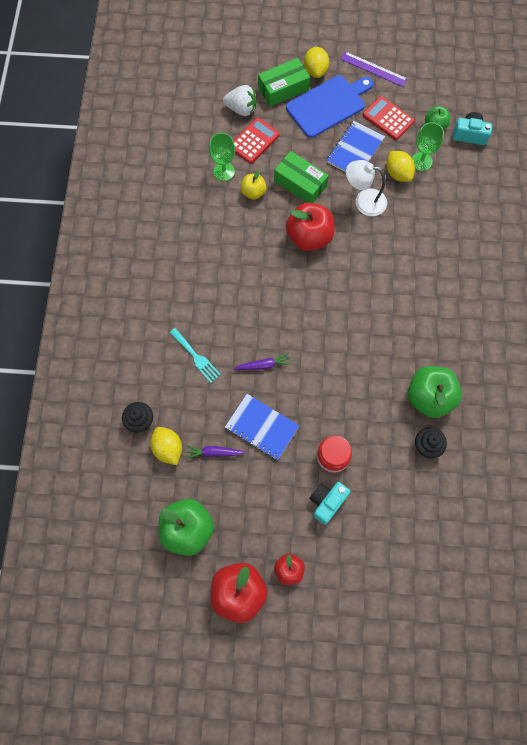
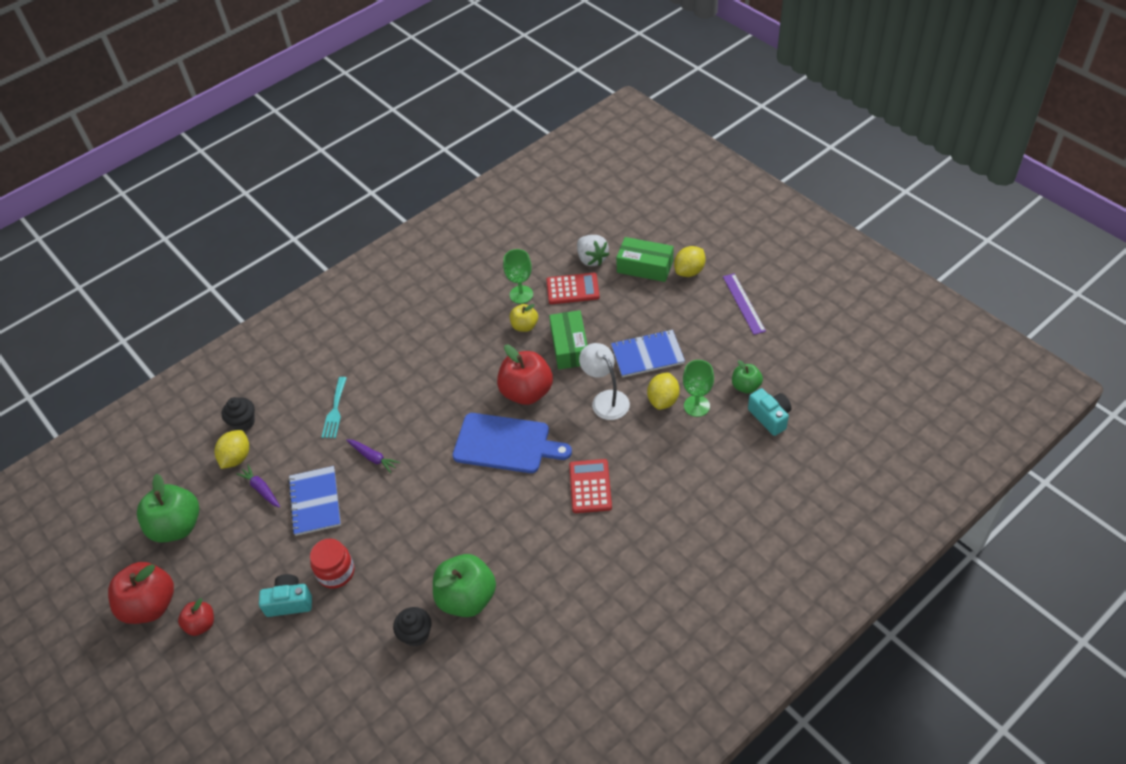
camera: 50 degrees right, 20 degrees down
(328, 105) = (667, 304): blue cutting board -> blue cutting board (505, 444)
(388, 118) = (708, 351): red calculator -> red calculator (590, 486)

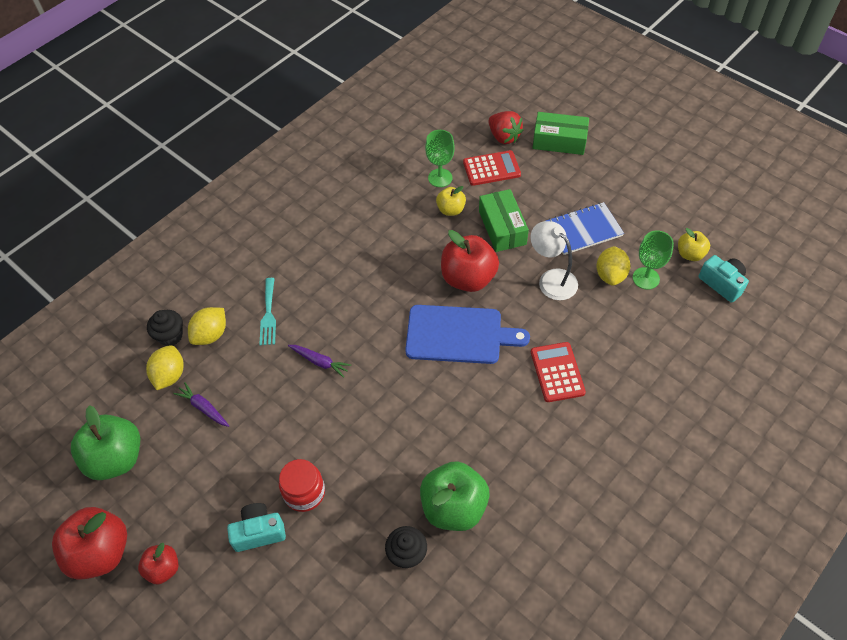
camera: 10 degrees left, 5 degrees up
(315, 502) = (266, 416): blue notebook -> none
(591, 259) = (504, 137): white strawberry -> red strawberry
(689, 271) = (604, 142): yellow lemon -> yellow lemon (211, 335)
(743, 303) = (666, 171): purple ruler -> none
(746, 386) = (690, 254): green apple -> yellow apple

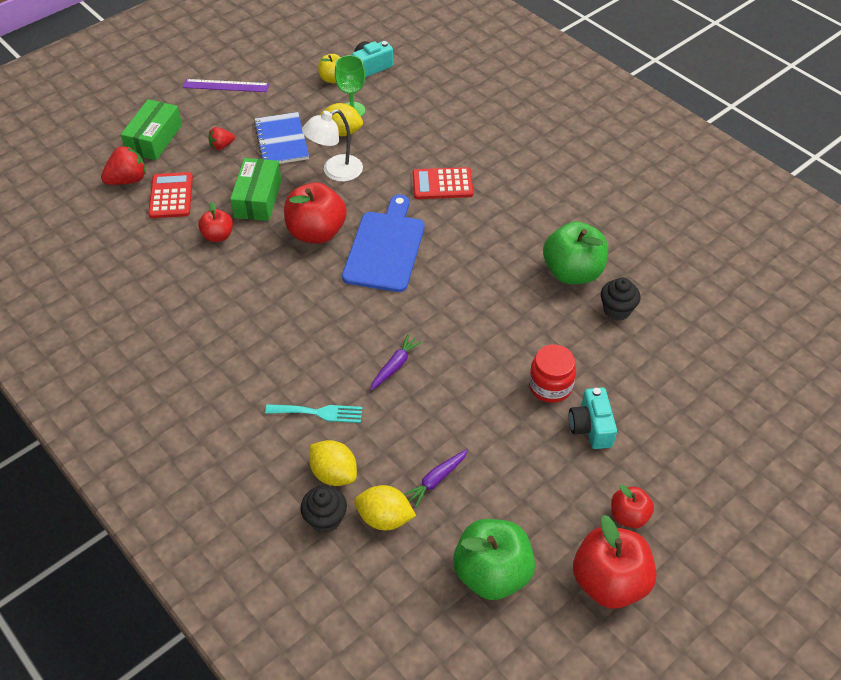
camera: 85 degrees left, 5 degrees down
(440, 178) = (167, 240): green goblet -> none
(451, 210) = (218, 236): yellow apple -> red apple
(502, 228) = (258, 198): green box -> green box turned 75 degrees counterclockwise
(563, 188) = (222, 146): none -> red strawberry
(648, 173) = (226, 86): none -> purple ruler

